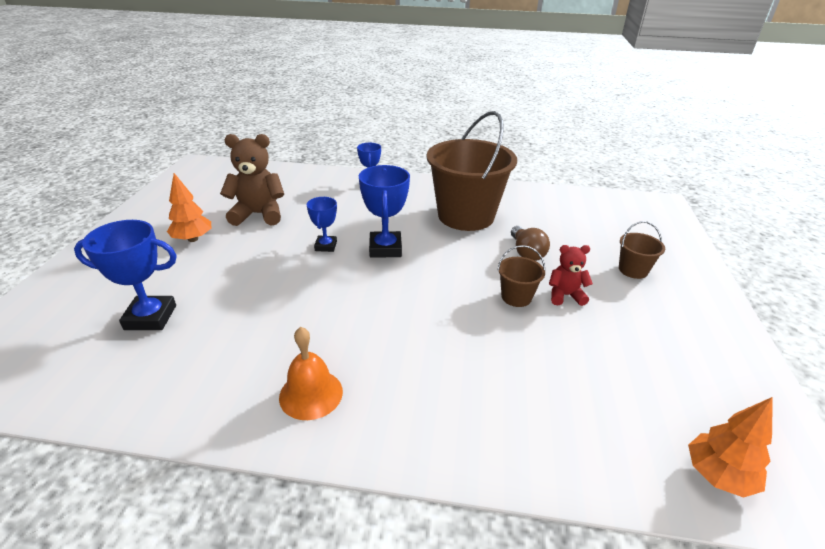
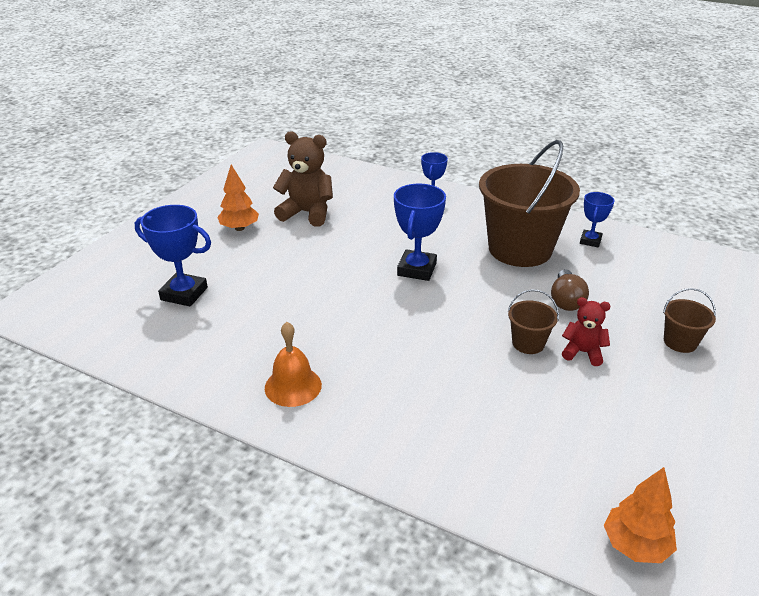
camera: 20 degrees right, 0 degrees up
(325, 246) = (359, 256): blue trophy -> blue trophy (590, 241)

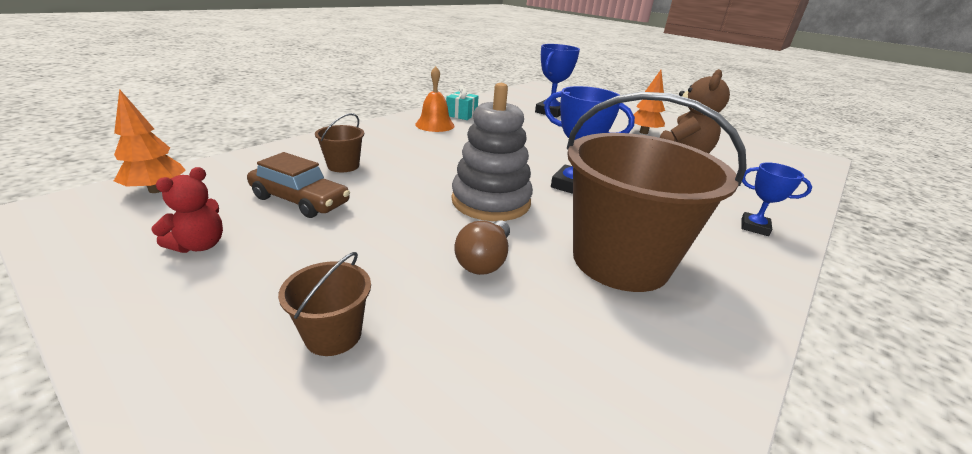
camera: 100 degrees right, 5 degrees down
(234, 370) = (461, 115): none -> turquoise gift
(480, 309) = (491, 201): none -> grey stacking toy
(528, 343) = (419, 212): brown bucket -> brown bucket (343, 166)
(566, 300) = (484, 261): brown light bulb -> brown light bulb turned 90 degrees counterclockwise
(566, 421) = (300, 200): none -> brown car
(582, 352) = (380, 240): red teddy bear -> red teddy bear (200, 245)
(590, 241) = (658, 348): blue trophy -> none

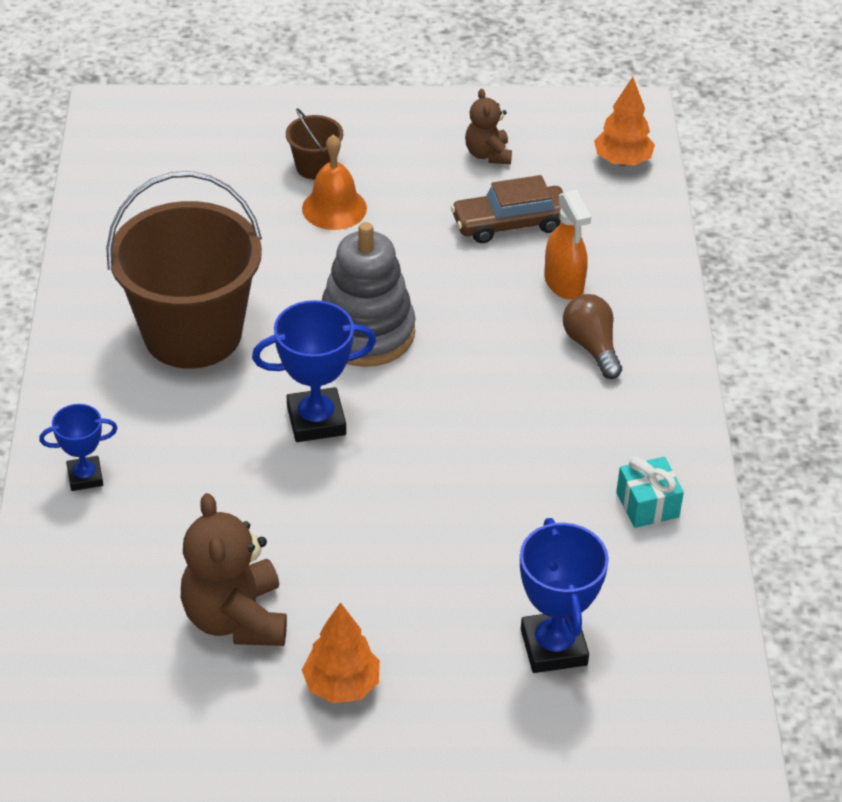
camera: 140 degrees right, 15 degrees up
(200, 245) = (488, 154): red teddy bear -> brown teddy bear
(343, 166) = (564, 283): brown bucket -> orange spray bottle
(435, 125) = (628, 440): orange bell -> orange bell (334, 208)
(484, 261) = (293, 265): brown light bulb -> brown light bulb (591, 346)

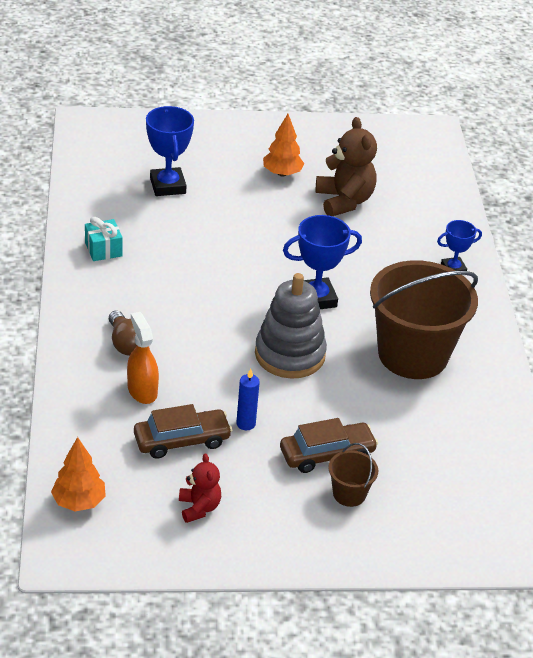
camera: 175 degrees right, 5 degrees down
(334, 208) = (327, 454): orange bell -> brown car
(431, 243) = (246, 424): none -> blue candle
(488, 154) = (199, 508): brown teddy bear -> red teddy bear

